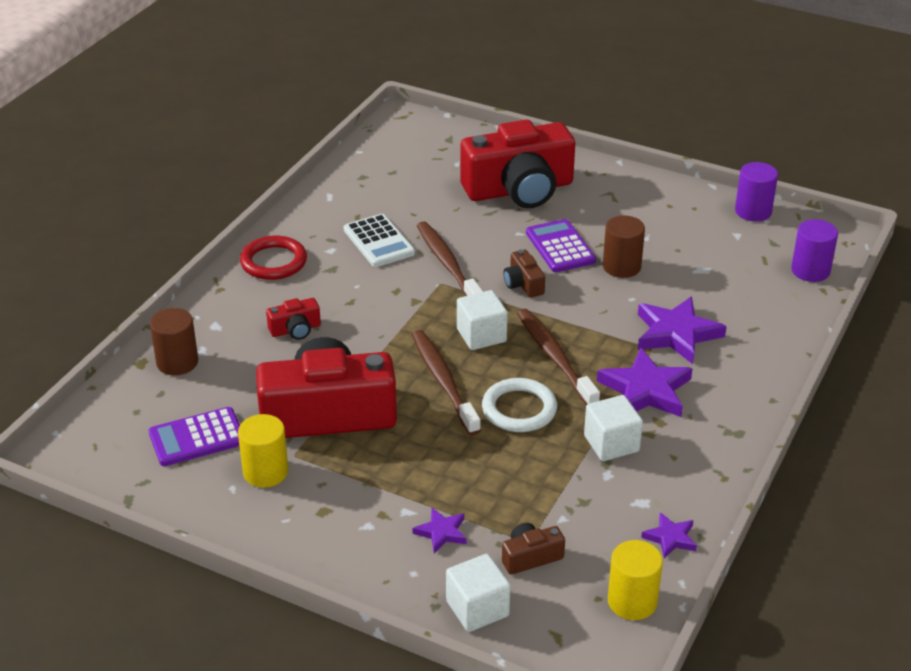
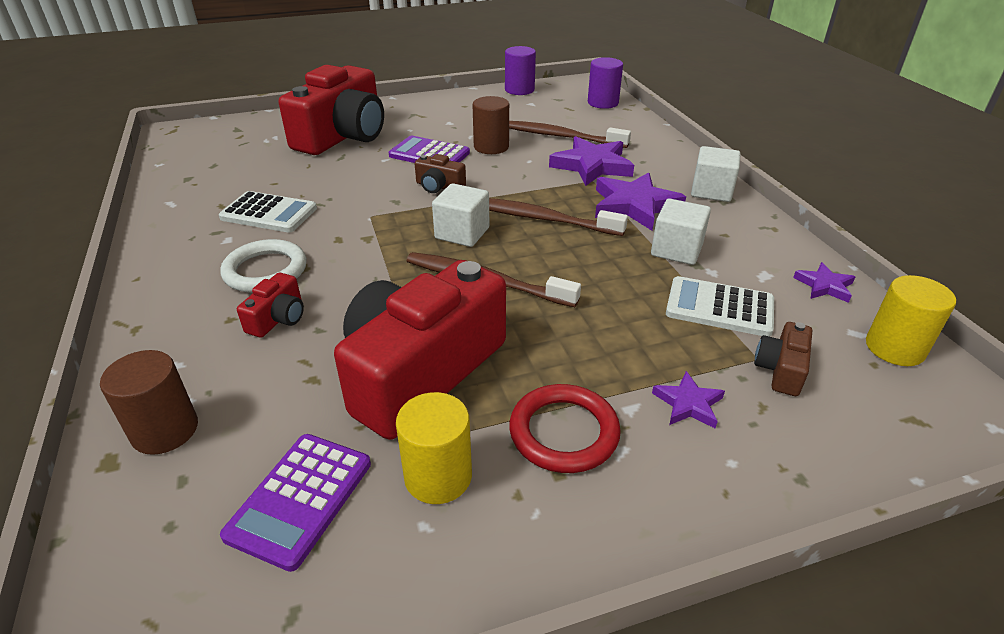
camera: 45 degrees left, 0 degrees up
(273, 262) = (174, 275): red ring -> red ring (564, 432)
(448, 264) = (357, 201): brown toothbrush -> brown toothbrush (561, 137)
(477, 608) = (831, 449): white cube -> white cube (711, 191)
(519, 409) = (576, 266): white ring -> white ring (265, 271)
(565, 499) = (719, 307): none -> white calculator

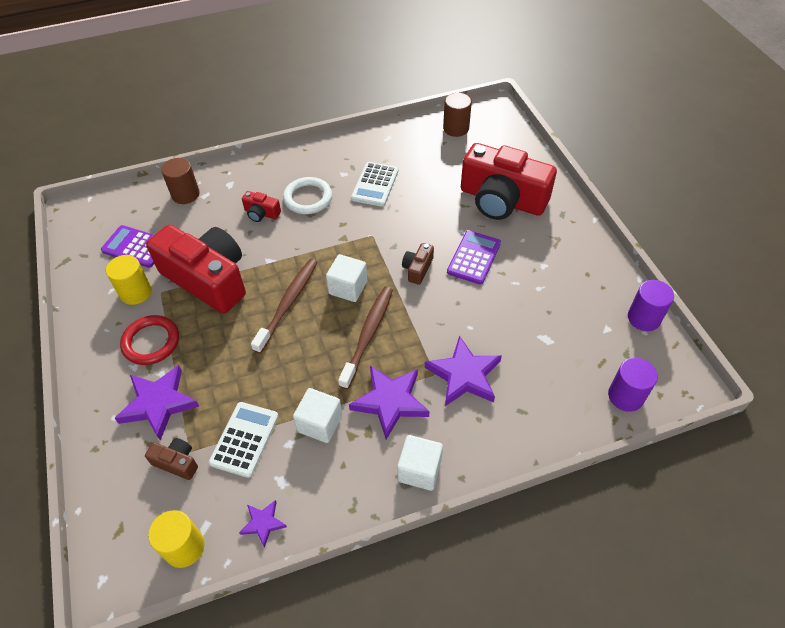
camera: 90 degrees right, 15 degrees up
(491, 147) = (494, 299): brown cylinder -> brown cylinder (456, 128)
(561, 137) = (525, 353): brown toothbrush -> none
(688, 404) = (159, 403): purple star -> purple star, size x1.91

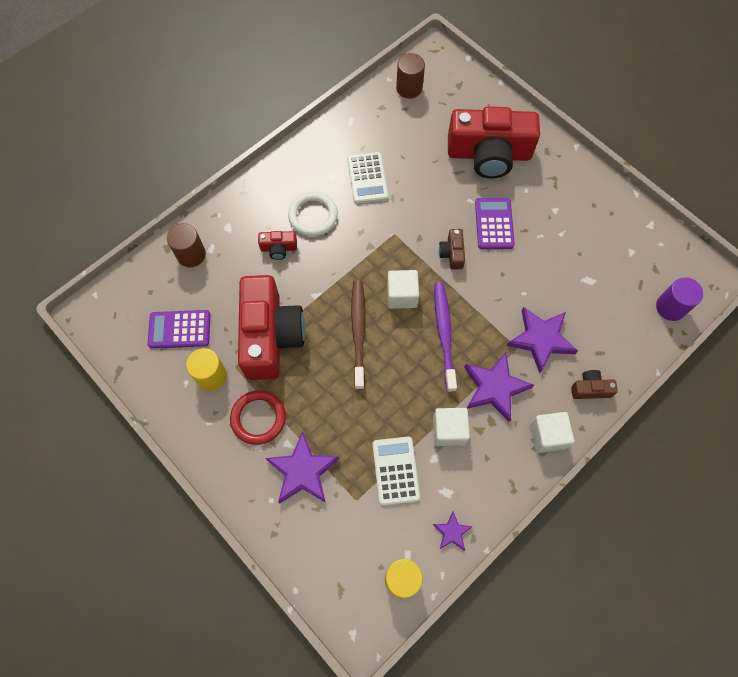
camera: 25 degrees left, 15 degrees up
(177, 462) = (351, 514): brown camera -> brown camera (590, 389)
(208, 279) = (270, 336): red camera -> red camera turned 75 degrees clockwise
(368, 335) = (444, 335): brown toothbrush -> purple toothbrush
(643, 318) = (655, 231): purple cylinder -> none

